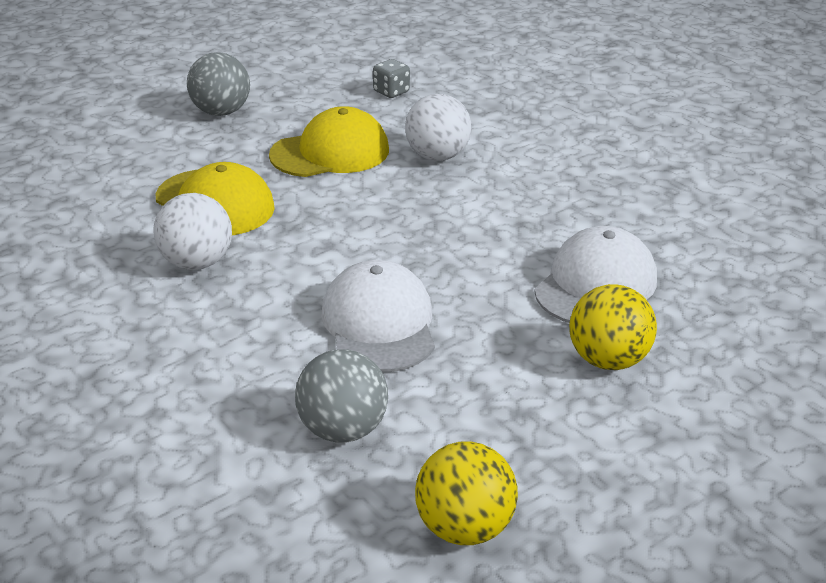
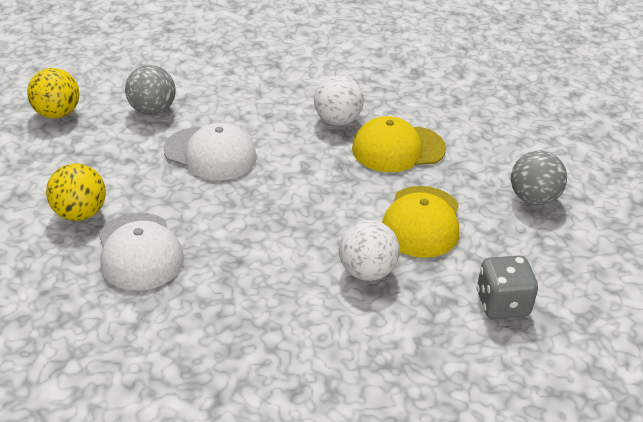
camera: 125 degrees right, 5 degrees up
(391, 92) = (502, 304): grey dice -> grey dice, size x1.59

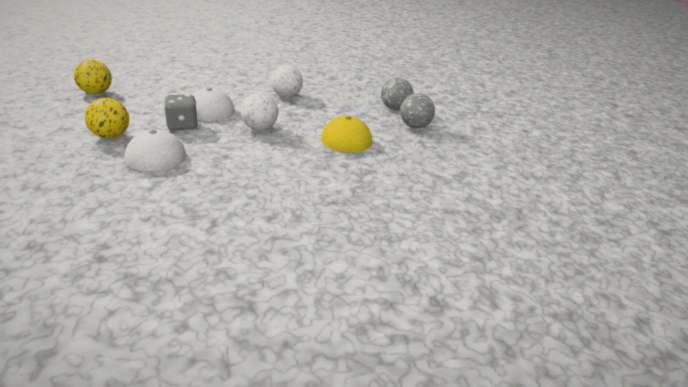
camera: 10 degrees left, 10 degrees down
(152, 110) = (163, 91): grey ball -> grey ball (395, 109)
(367, 271) = (314, 159): white ball -> white ball (259, 128)
(398, 149) = (326, 107): yellow cap -> none
(502, 304) = (405, 171): grey dice -> grey dice (182, 126)

